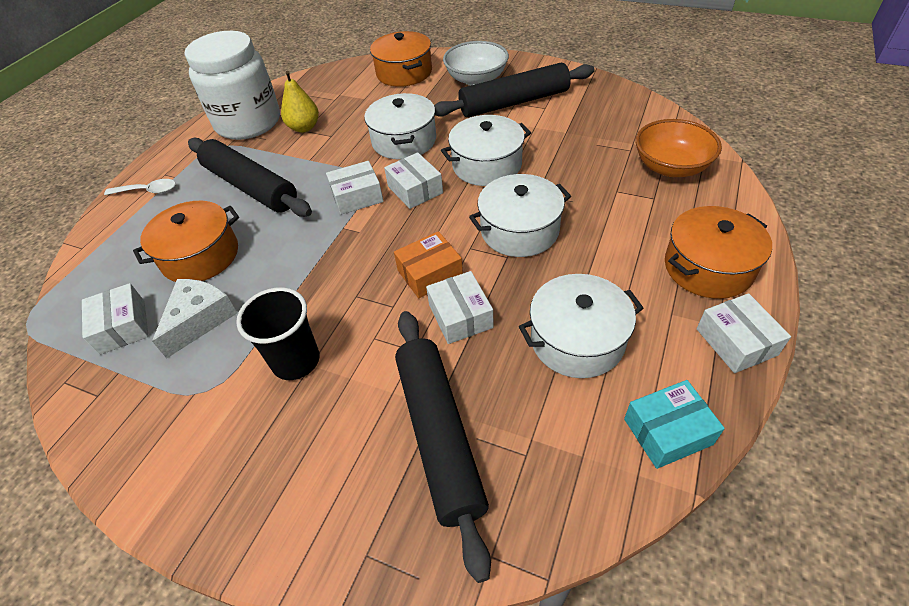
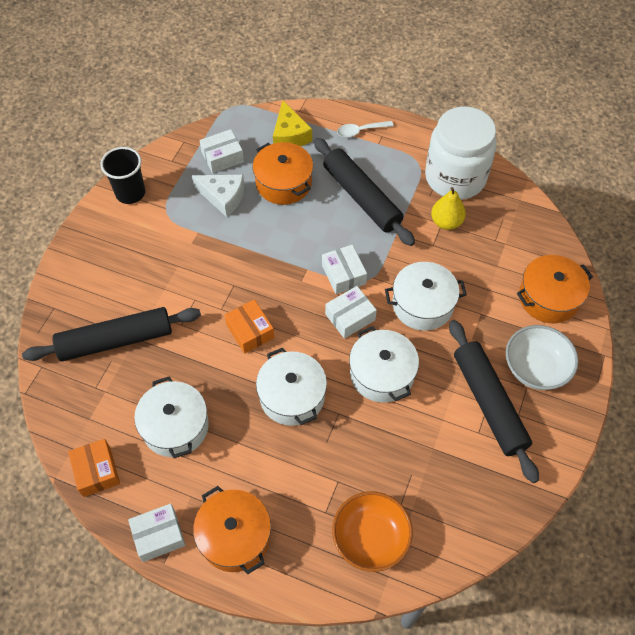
camera: 85 degrees right, 10 degrees up
(119, 254) = (290, 135): none -> yellow cheese
(147, 191) = (360, 131): white spoon -> white spoon turned 75 degrees clockwise
(250, 187) = (361, 197): black rolling pin -> black rolling pin turned 75 degrees counterclockwise
(296, 361) = (182, 257): black cup -> black cup (130, 193)
(460, 316) = (206, 352): white box -> none
(667, 431) = (96, 471): turquoise box -> orange box

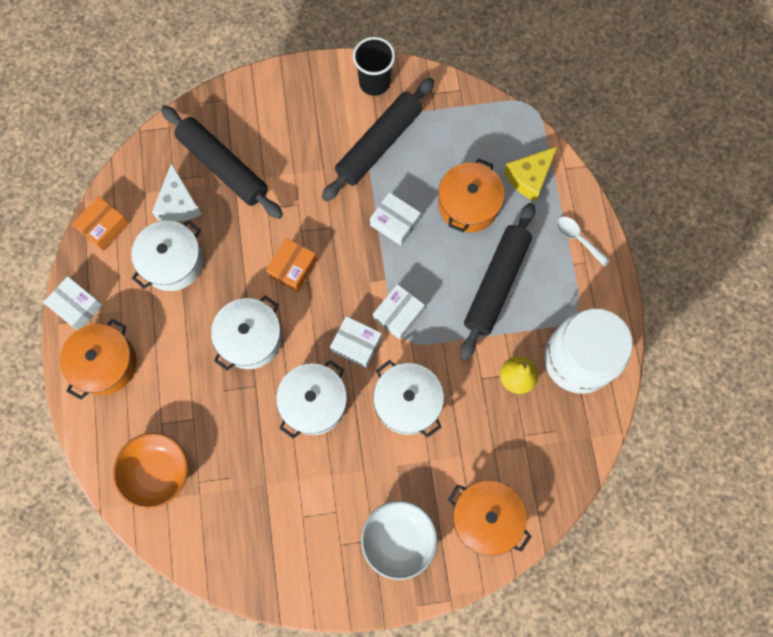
camera: 60 degrees right, 15 degrees up
(222, 157) = (464, 134): white box -> white box (395, 222)
(223, 197) = (419, 162): white cheese -> white cheese (178, 203)
(489, 403) = (337, 512): black rolling pin -> black rolling pin (379, 144)

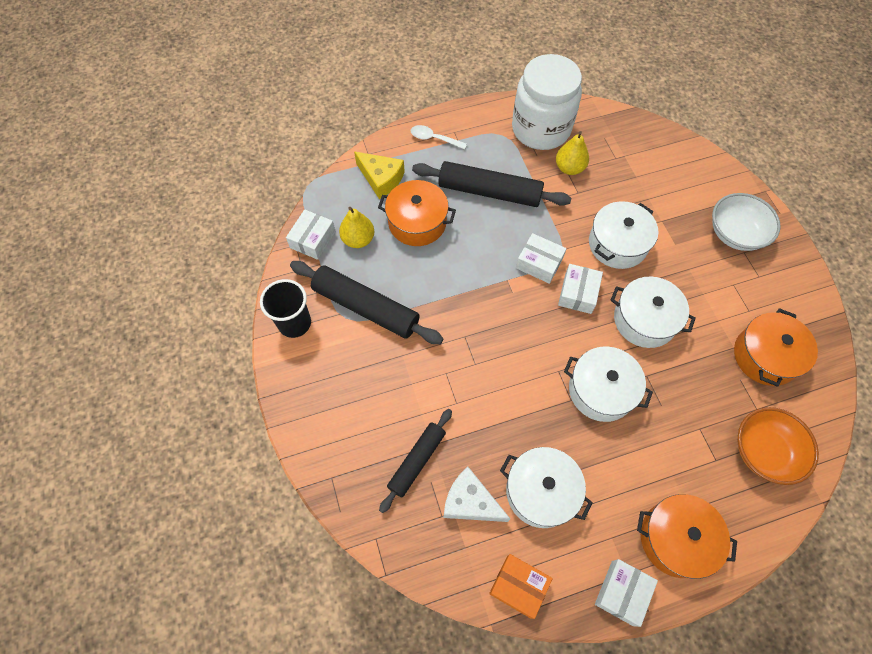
camera: 100 degrees left, 10 degrees down
(178, 203) = (470, 502): white cheese -> white cheese turned 135 degrees counterclockwise
(223, 167) = (417, 461): black rolling pin -> black rolling pin, size x0.62
(293, 268) = (517, 364): orange box -> none
(395, 222) = (448, 280): white box -> white box (313, 240)
(456, 146) = (358, 239): none -> yellow pear
(486, 518) = (692, 175): orange pot -> orange pot (765, 356)
(578, 239) = (434, 138): white spoon -> white spoon turned 75 degrees clockwise

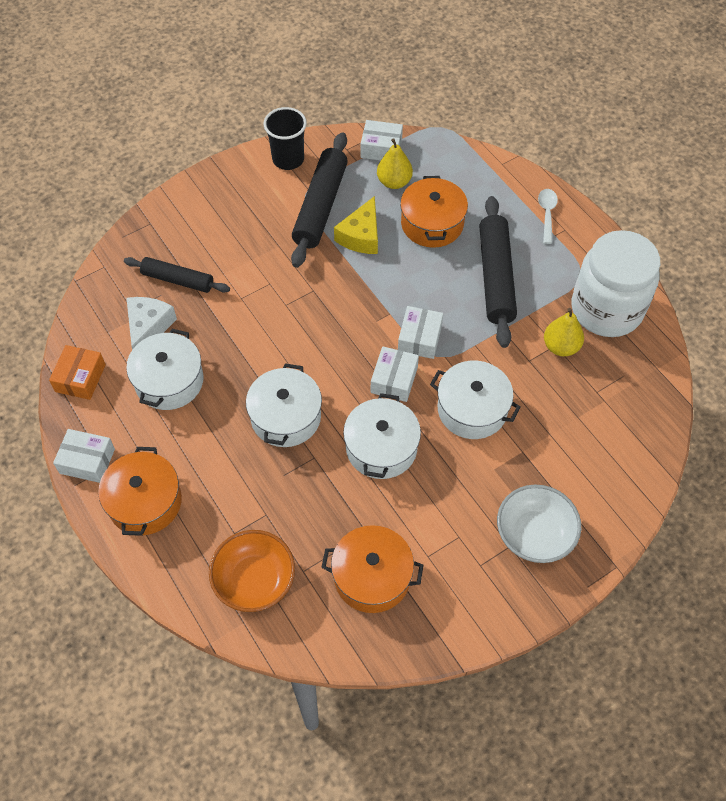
camera: 75 degrees right, 5 degrees down
(381, 179) = (474, 182): yellow cheese -> yellow cheese (361, 236)
(578, 293) = (394, 380): white box -> white box turned 75 degrees counterclockwise

